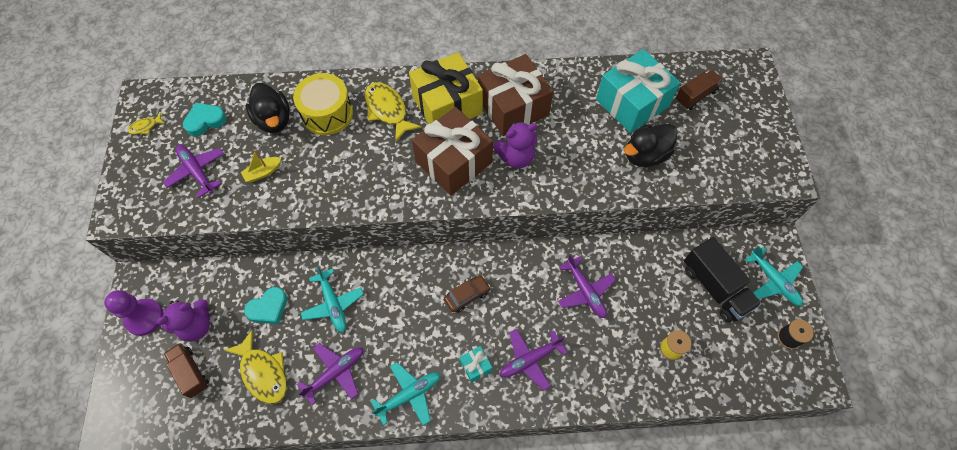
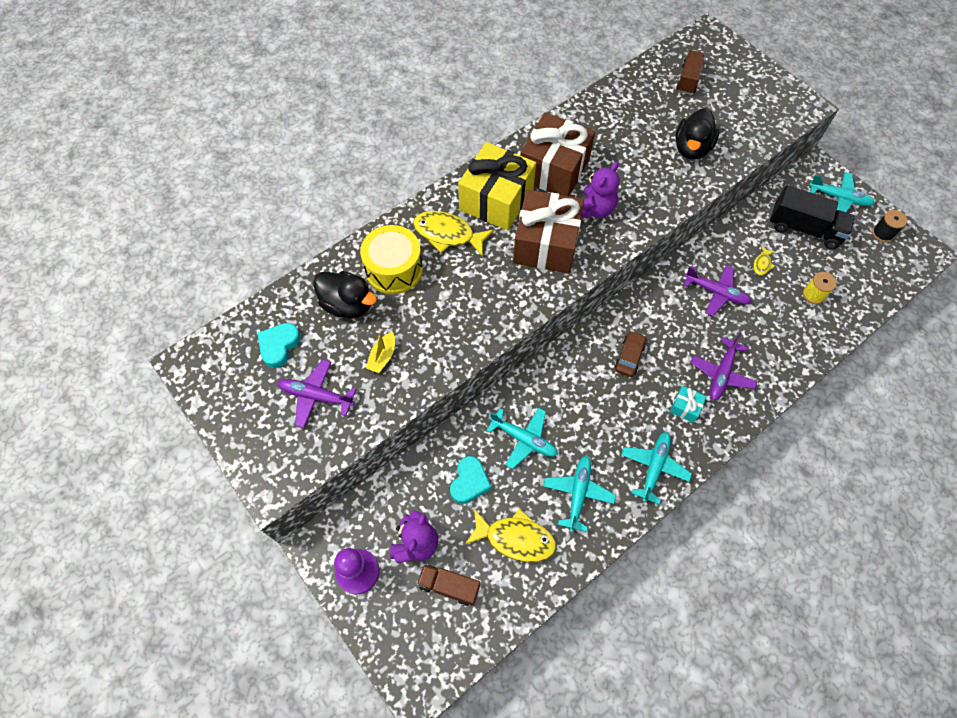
camera: 35 degrees left, 0 degrees up
(145, 127) = (220, 388): yellow fish -> yellow fish (762, 264)
(335, 373) = (578, 493): purple plane -> turquoise plane
(632, 103) = (645, 112): turquoise gift -> none

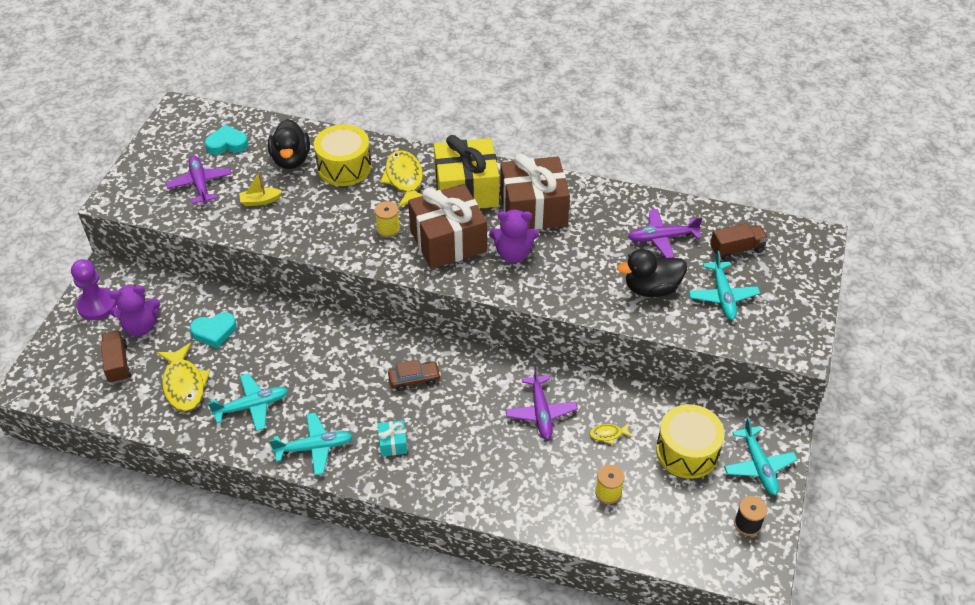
camera: 55 degrees right, 15 degrees down
(498, 278) = (388, 229): none -> yellow spool
(524, 439) = (277, 347): turquoise plane -> turquoise plane (722, 296)
(721, 374) = (451, 455): purple plane -> purple plane (662, 238)
(804, 229) = (687, 451): black truck -> yellow drum

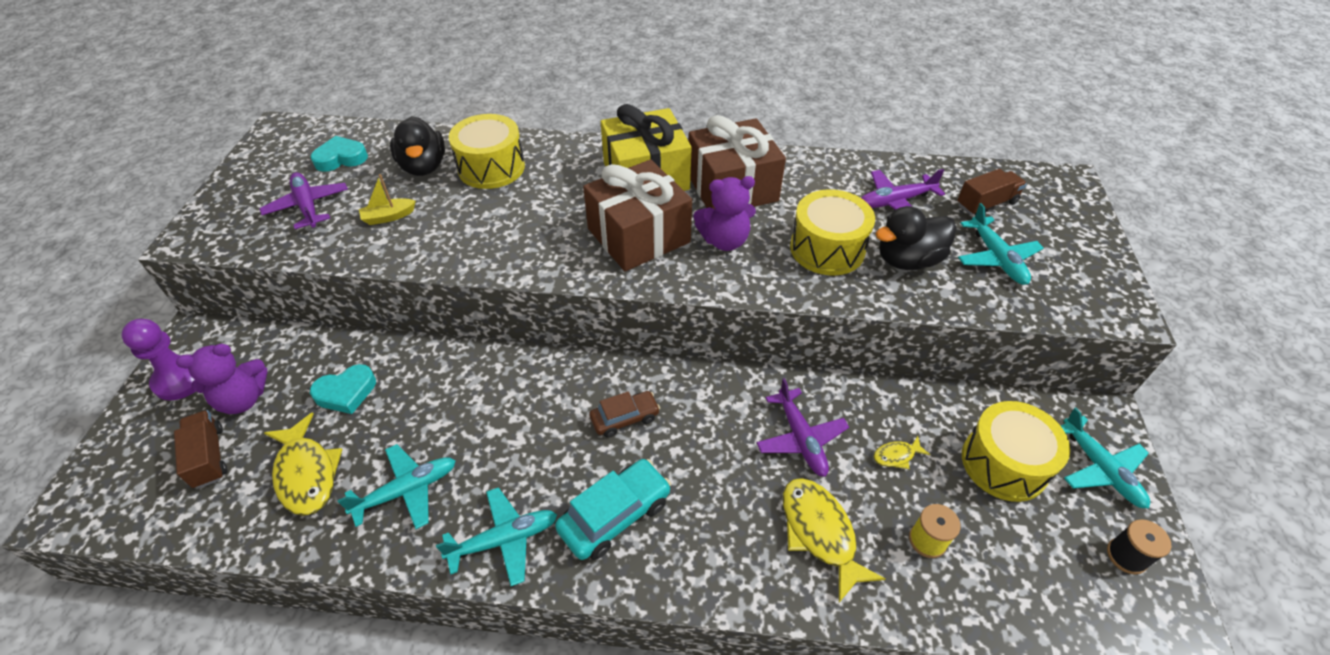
camera: 10 degrees left, 0 degrees up
(388, 229) = (559, 230): yellow spool -> none
(393, 443) = (615, 515): turquoise gift -> turquoise car
(404, 179) = (568, 173): yellow fish -> yellow fish (820, 533)
(591, 271) = (827, 249): none -> yellow drum

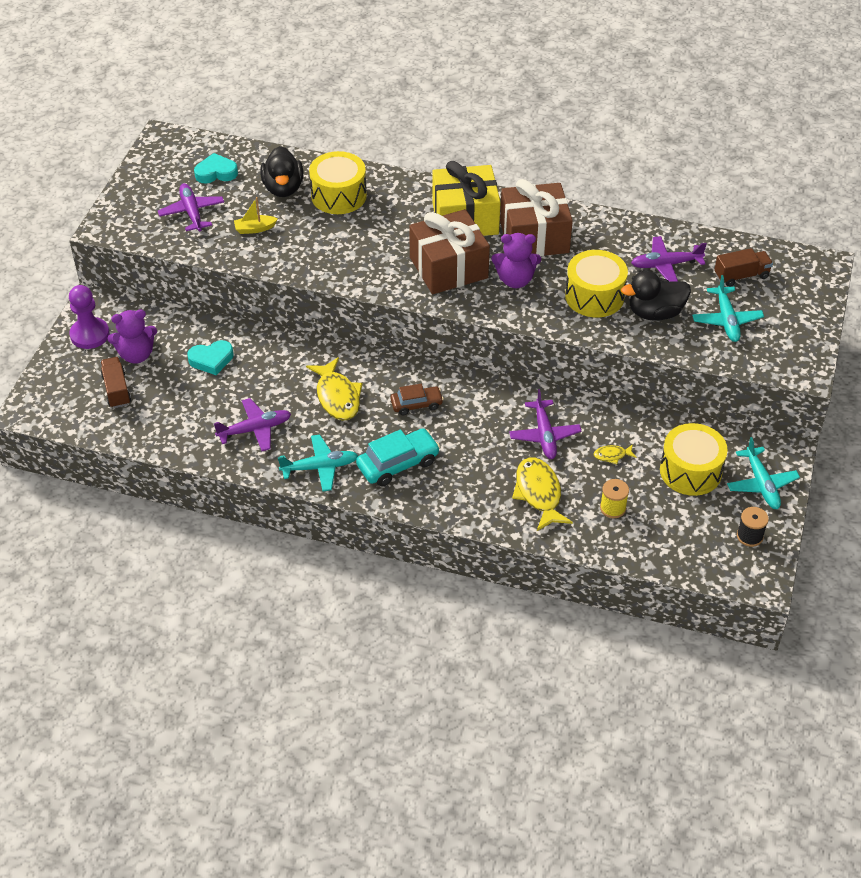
camera: 10 degrees right, 0 degrees up
(306, 473) = (185, 409): yellow fish -> yellow fish (337, 396)
(407, 490) = (255, 429): turquoise plane -> purple plane

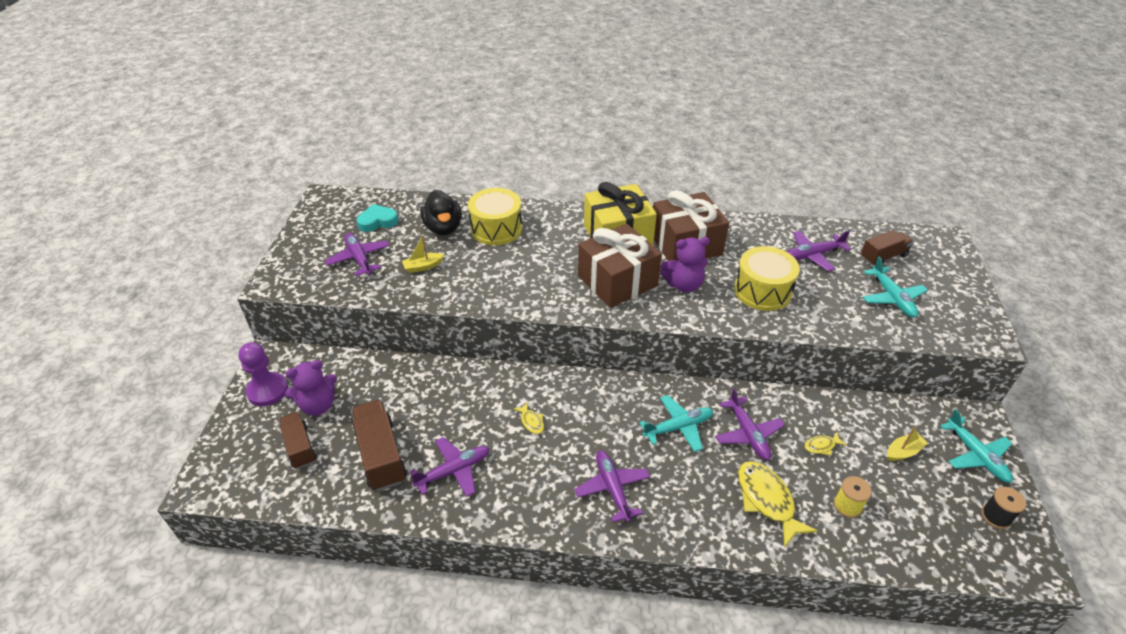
camera: 10 degrees left, 5 degrees down
(190, 407) = (381, 455): none -> brown truck
(211, 360) = (396, 400): turquoise heart -> none
(320, 467) = (532, 505): turquoise plane -> turquoise plane (678, 427)
(337, 396) = (531, 422): yellow fish -> yellow fish, size x0.48
(398, 464) = (612, 488): turquoise car -> purple plane
(416, 404) = (612, 419): brown car -> none
(655, 313) = (824, 299): black duck -> none
(690, 471) = (903, 452): yellow drum -> yellow boat

